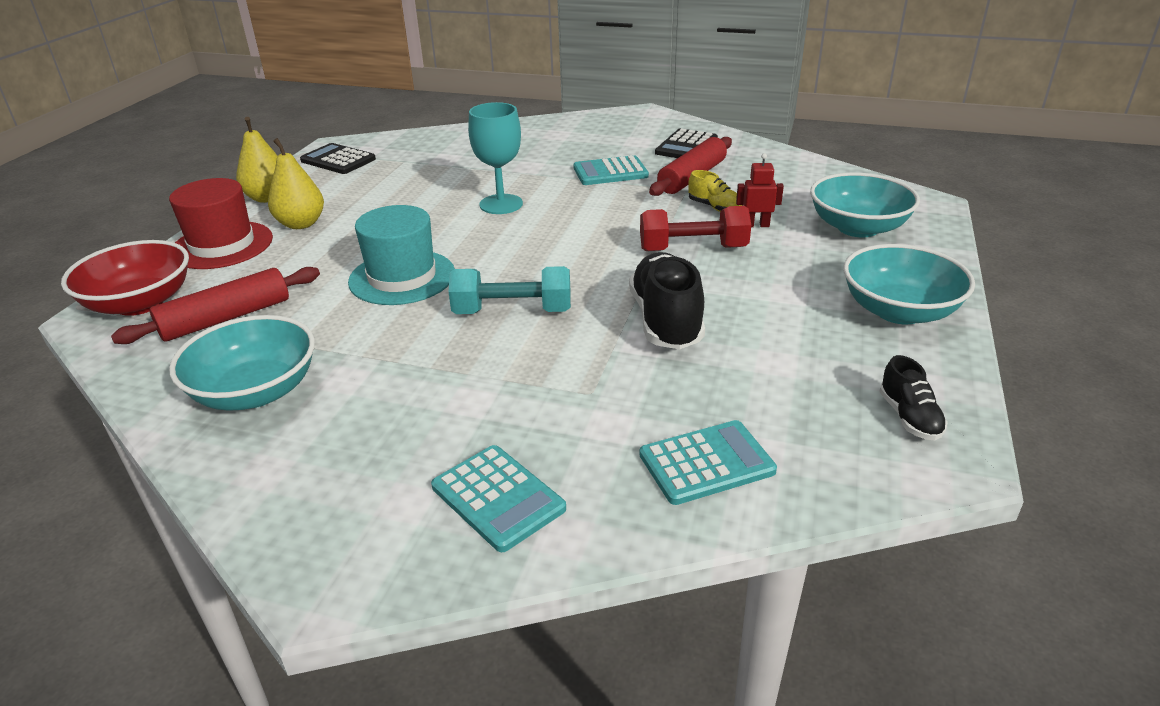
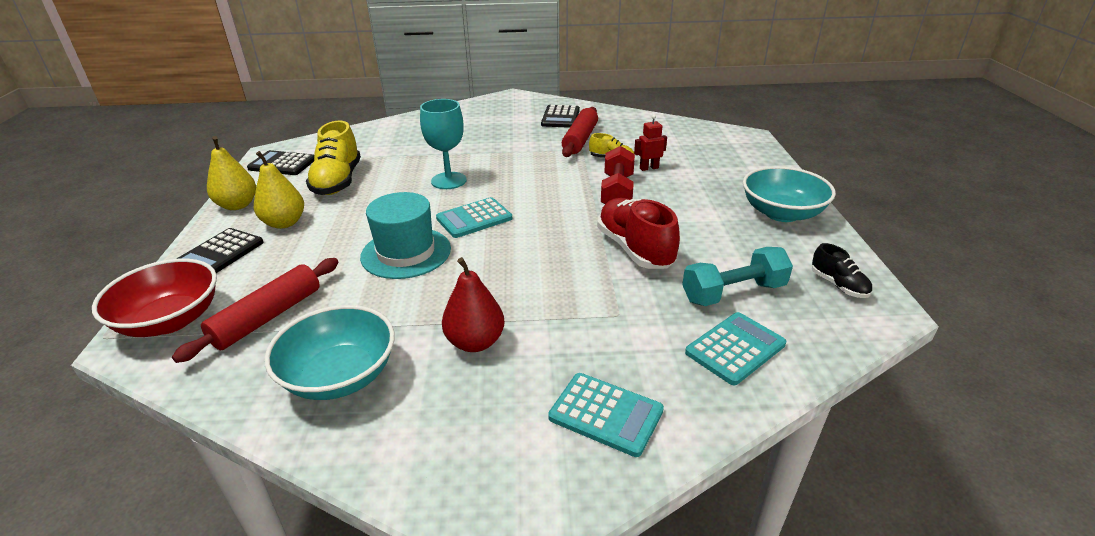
camera: 20 degrees left, 0 degrees up
(222, 245) = (220, 253): red hat -> black calculator
(382, 187) = (338, 181): none -> yellow shoe
(410, 388) = (475, 342): none -> red pear
(512, 311) = (516, 263): turquoise dumbbell -> turquoise dumbbell (733, 293)
(610, 172) = (517, 144): turquoise calculator -> turquoise calculator (474, 218)
(666, 321) = (635, 249): black shoe -> red shoe
(693, 249) = (617, 192): red dumbbell -> red dumbbell turned 60 degrees counterclockwise
(858, 227) = (716, 160): turquoise bowl -> none

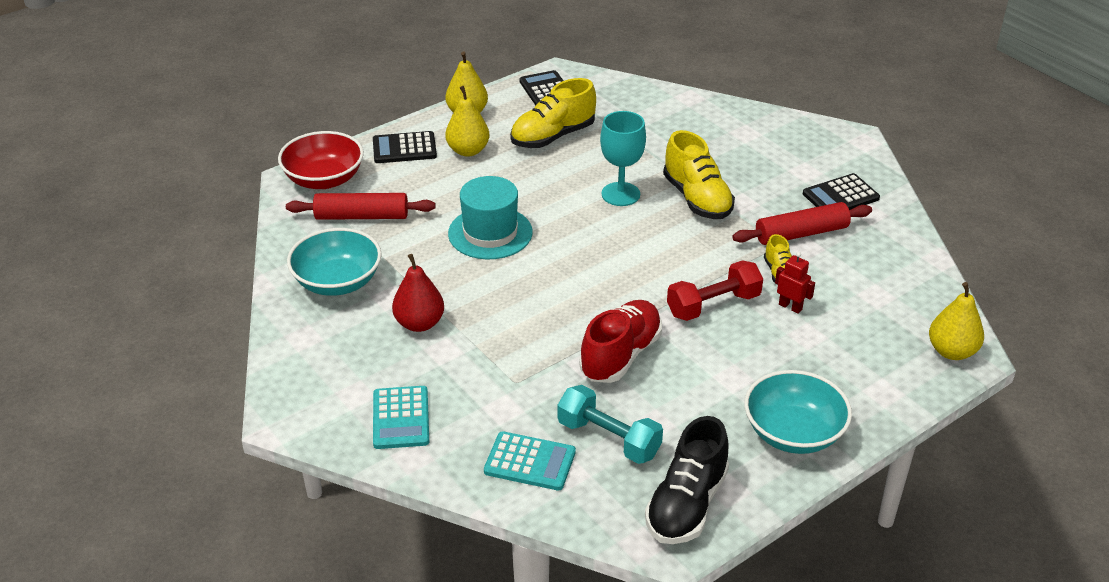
camera: 55 degrees right, 5 degrees up
(474, 218) = (574, 241): turquoise calculator -> none
(497, 157) = (697, 199): none -> yellow shoe
(740, 139) = (951, 351): none -> yellow pear
(838, 285) = (686, 505): black shoe -> black shoe, size x1.89

